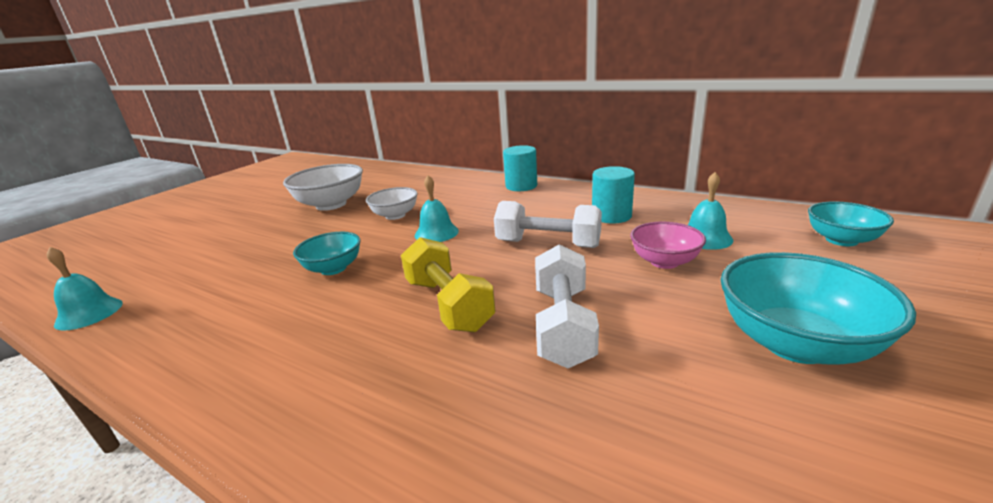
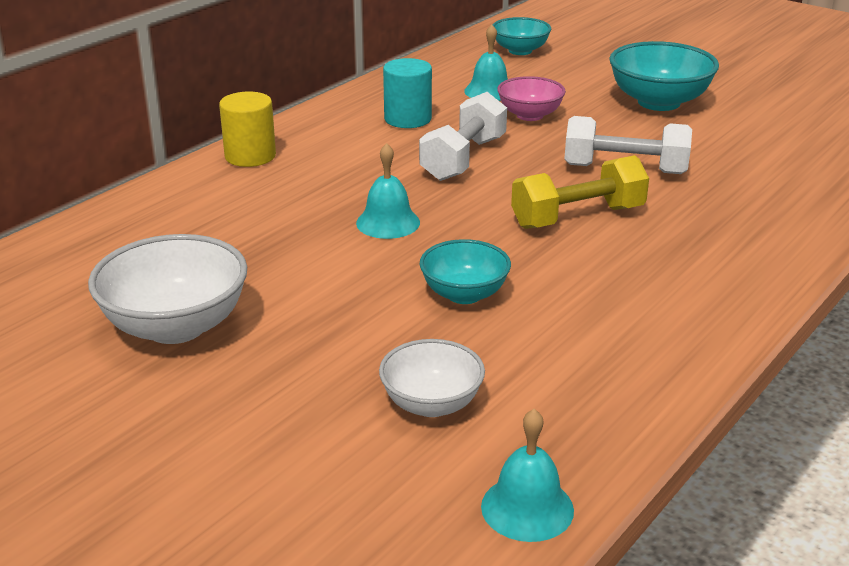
camera: 85 degrees left, 5 degrees up
(395, 215) = (293, 256): white bowl -> white bowl (431, 404)
(521, 186) = (250, 156): turquoise cylinder -> yellow cylinder

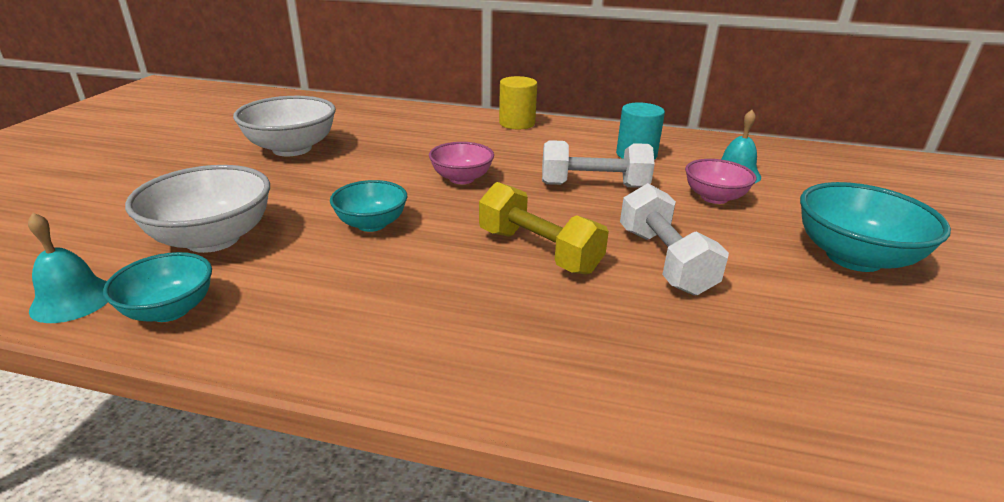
camera: 65 degrees right, 0 degrees up
(388, 222) = (462, 178): turquoise bell -> pink bowl
(431, 404) = (213, 239): white bowl -> white bowl, size x1.61
(520, 51) = (844, 171): turquoise bowl -> turquoise bowl (170, 310)

